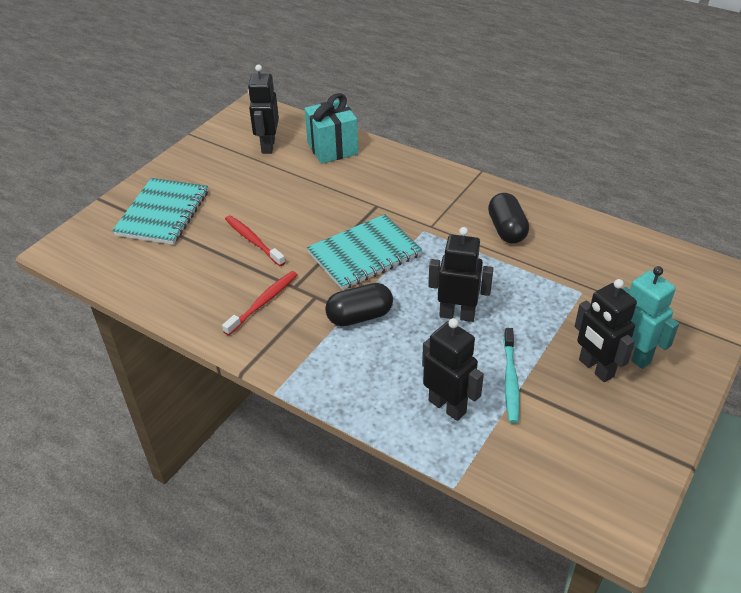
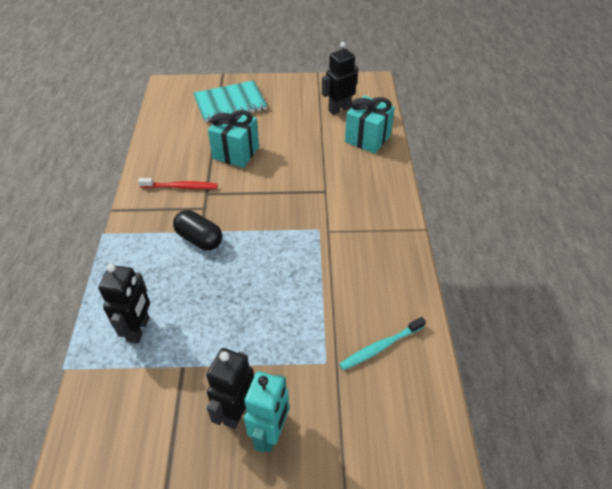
camera: 55 degrees right, 5 degrees up
(253, 241) = (236, 153): red toothbrush -> turquoise gift
(364, 254) = (265, 211): turquoise notebook -> none
(457, 314) = (239, 292): black robot -> none
(506, 230) = (363, 278): black capsule -> none
(510, 380) = (188, 356): turquoise toothbrush -> turquoise toothbrush (381, 347)

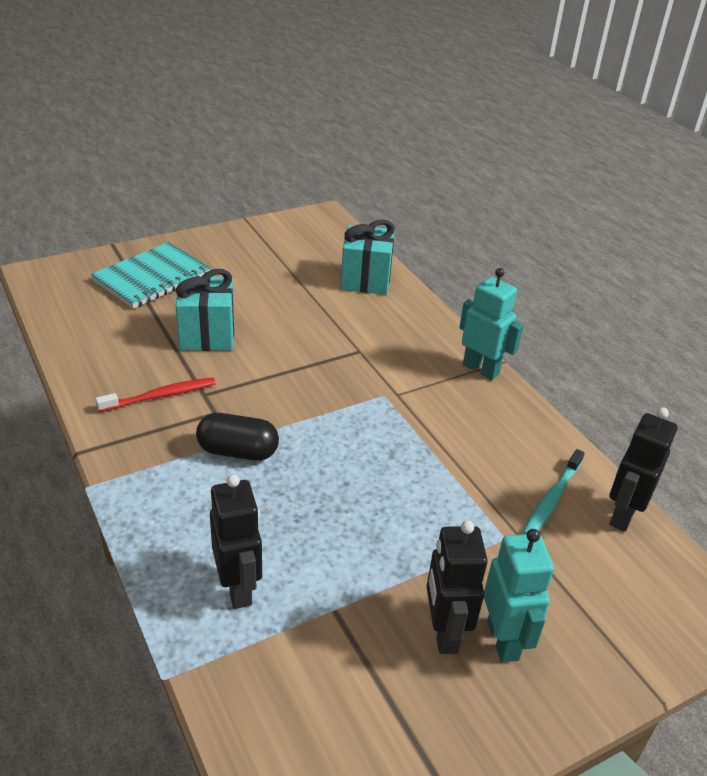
camera: 30 degrees left, 10 degrees down
(339, 109) = (305, 254): black robot -> black robot (622, 515)
(401, 230) = (481, 369): none -> turquoise robot

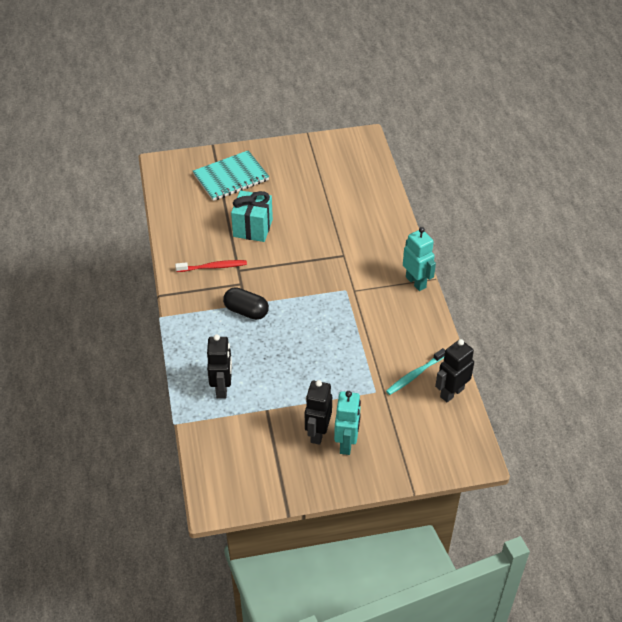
camera: 20 degrees right, 10 degrees up
(366, 280) = (371, 200): turquoise gift -> none

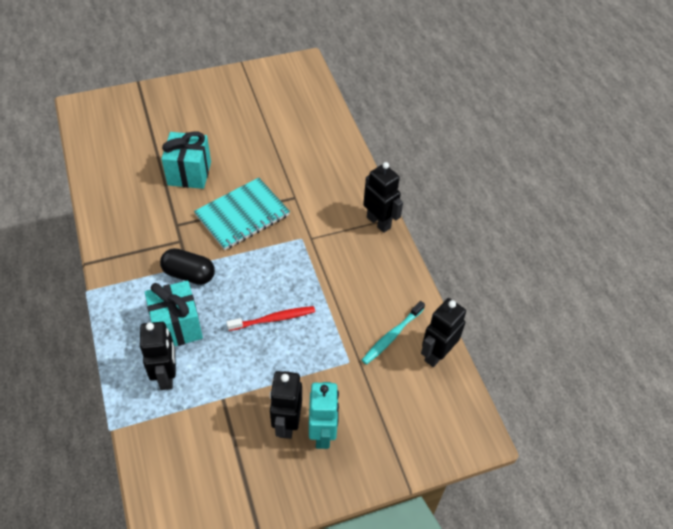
camera: 10 degrees left, 5 degrees up
(213, 267) = (146, 223): red toothbrush -> red toothbrush (273, 319)
(231, 177) = (161, 117): turquoise notebook -> turquoise notebook (242, 215)
(233, 351) = (177, 326): none -> turquoise gift
(416, 282) = (379, 222): turquoise robot -> black robot

